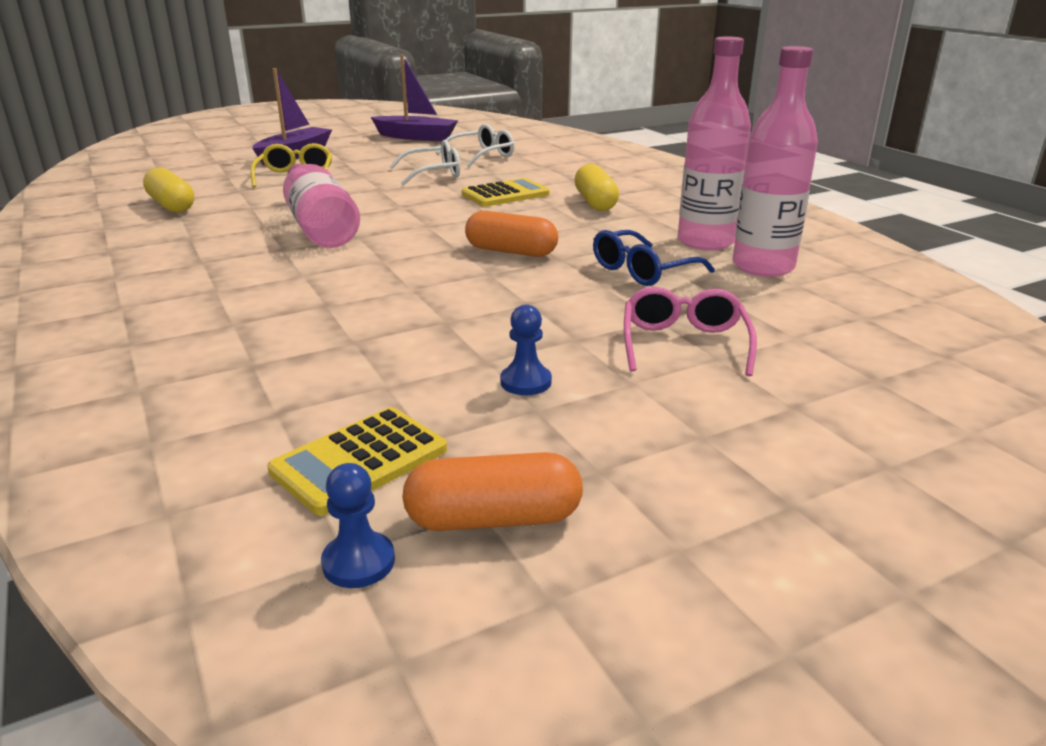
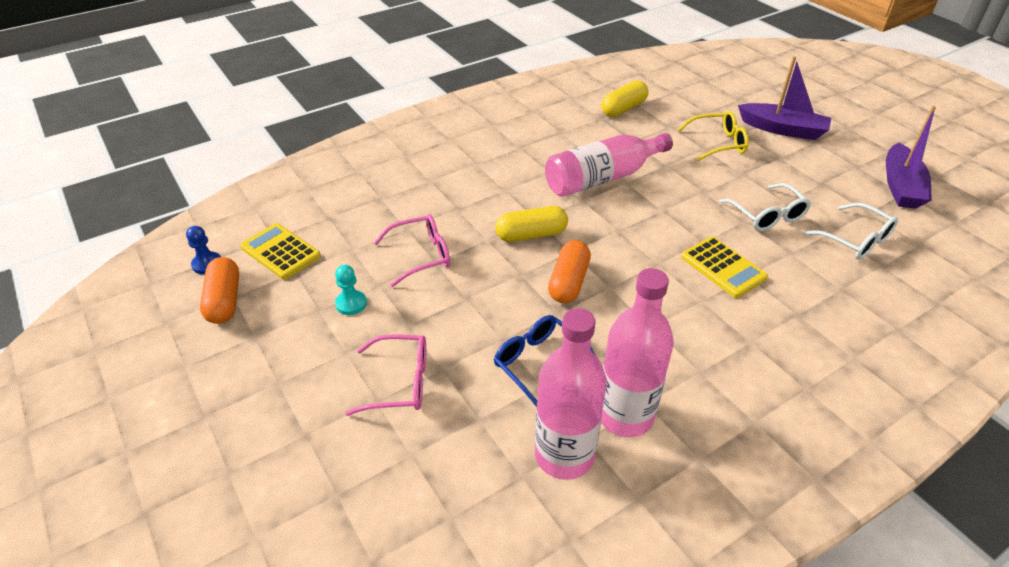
camera: 85 degrees right, 15 degrees up
(427, 330) = (421, 255): none -> pink glasses
(526, 382) = (351, 303): blue pawn -> turquoise pawn
(595, 202) = (723, 332): yellow capsule -> yellow capsule (531, 235)

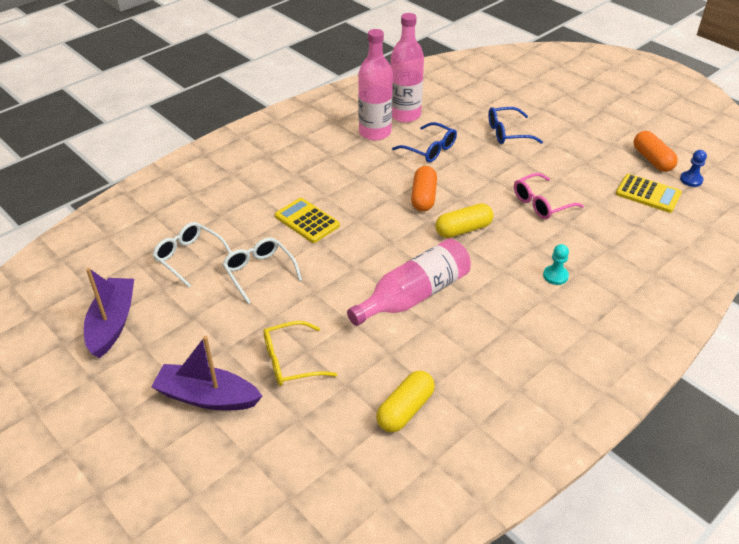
camera: 170 degrees right, 0 degrees up
(351, 303) = (567, 167): turquoise pawn -> turquoise pawn (555, 276)
(400, 382) = (507, 133): pink glasses -> blue glasses

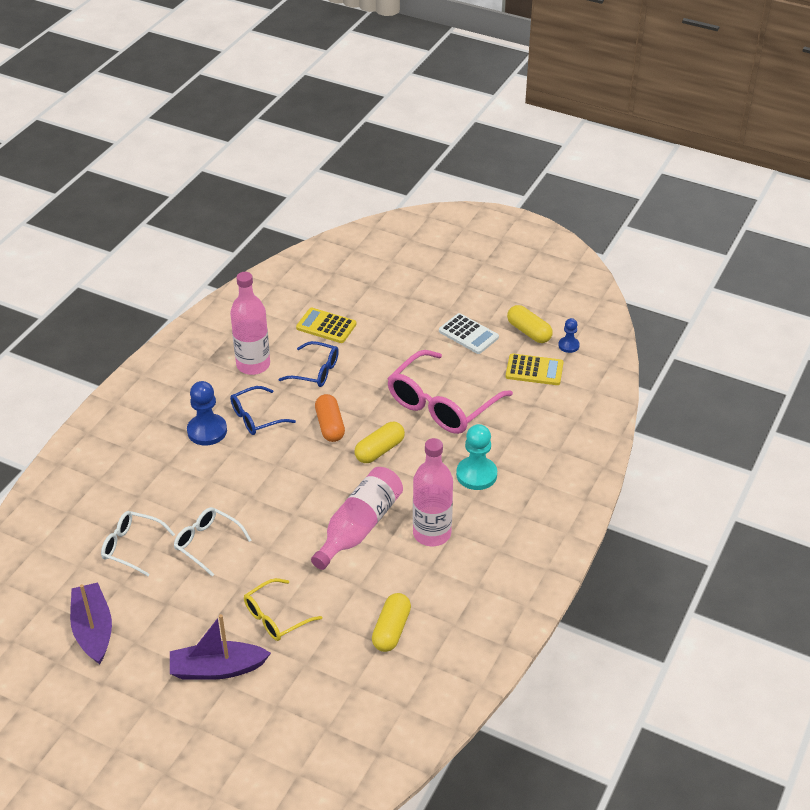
camera: 20 degrees left, 0 degrees up
(307, 221) = (228, 480): yellow calculator -> yellow calculator (326, 326)
(308, 176) = (207, 431): none -> blue pawn
(405, 115) = (275, 336): pink bottle -> pink bottle (432, 533)
(507, 133) = (384, 334): blue glasses -> blue glasses (256, 418)
(541, 203) = (441, 405): pink glasses -> pink glasses, size x1.81
(555, 276) = (476, 475): turquoise pawn -> turquoise pawn, size x1.77
(589, 149) = (468, 334): none -> white calculator
(652, 160) = (529, 332): orange capsule -> yellow capsule

